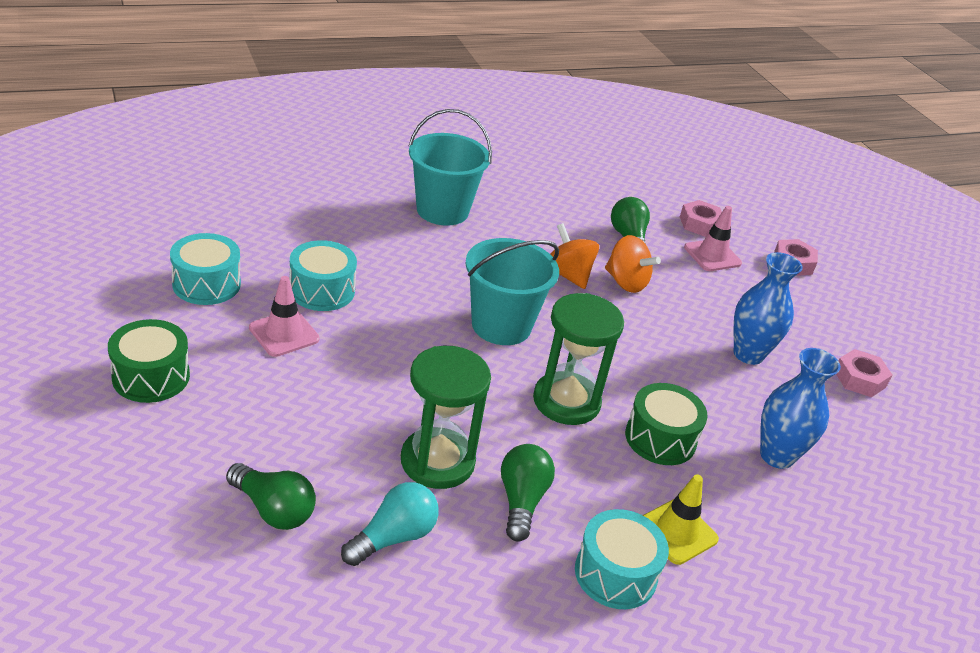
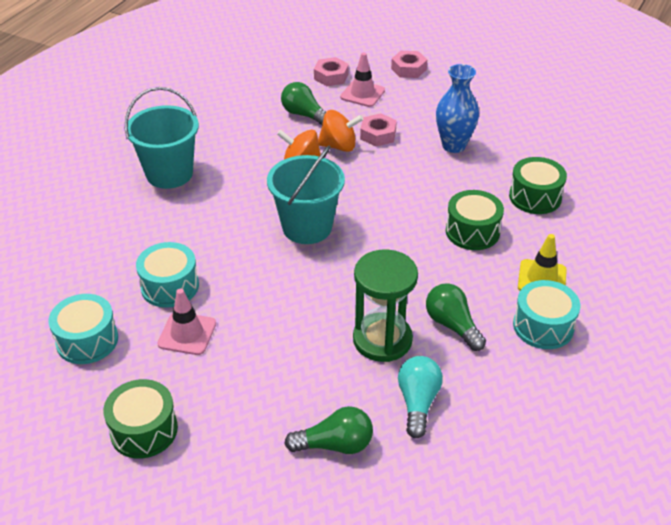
camera: 35 degrees left, 5 degrees up
(566, 401) = (401, 247): green hourglass -> none
(776, 456) = (535, 197): blue vase -> green drum
(859, 379) = (520, 120): pink nut -> pink nut (378, 135)

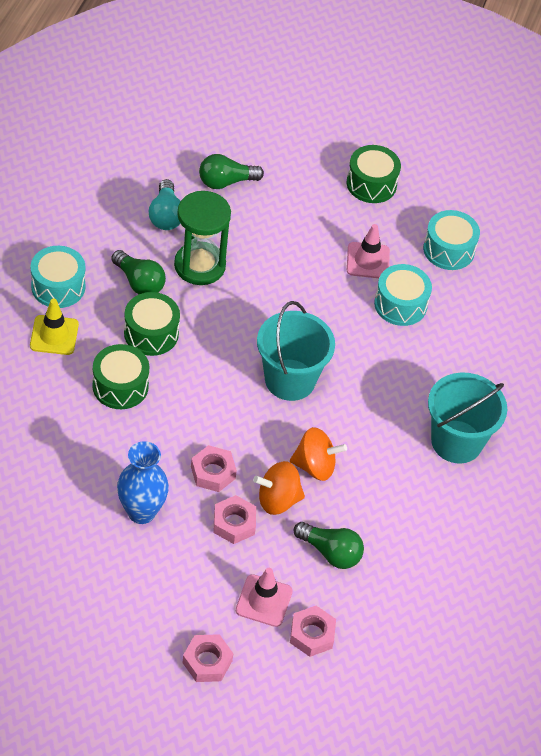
camera: 165 degrees right, 10 degrees up
(391, 166) = (213, 472): none -> pink nut
(535, 197) = (51, 438): green drum -> green drum (151, 333)

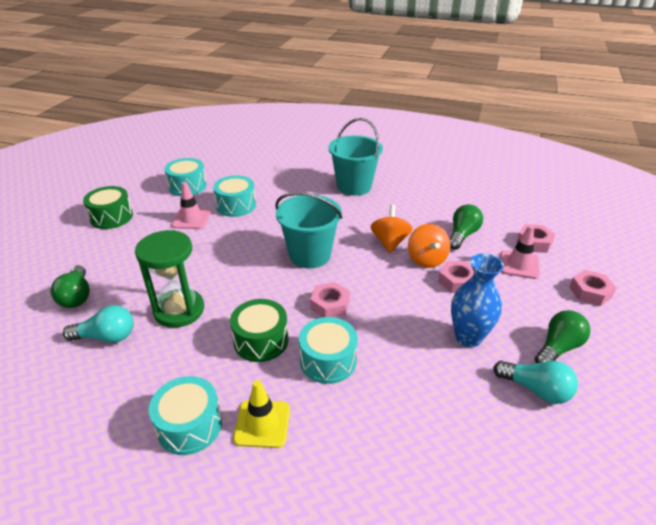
camera: 85 degrees left, 15 degrees down
(67, 552) = (535, 389): none -> turquoise light bulb
(120, 386) = (328, 361): green drum -> turquoise drum
(139, 282) = (194, 353): green light bulb -> green light bulb (558, 348)
(213, 472) = (412, 294): pink nut -> pink nut (330, 305)

